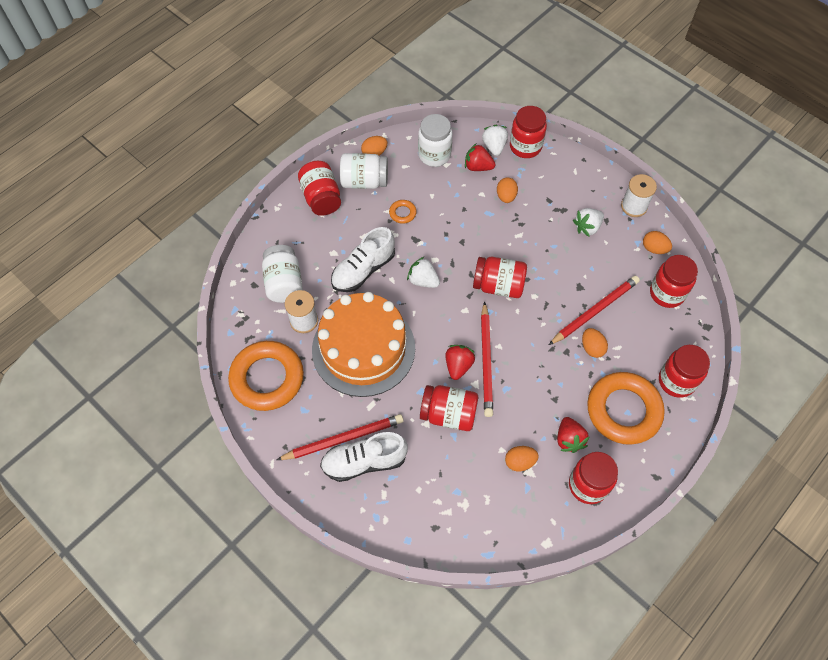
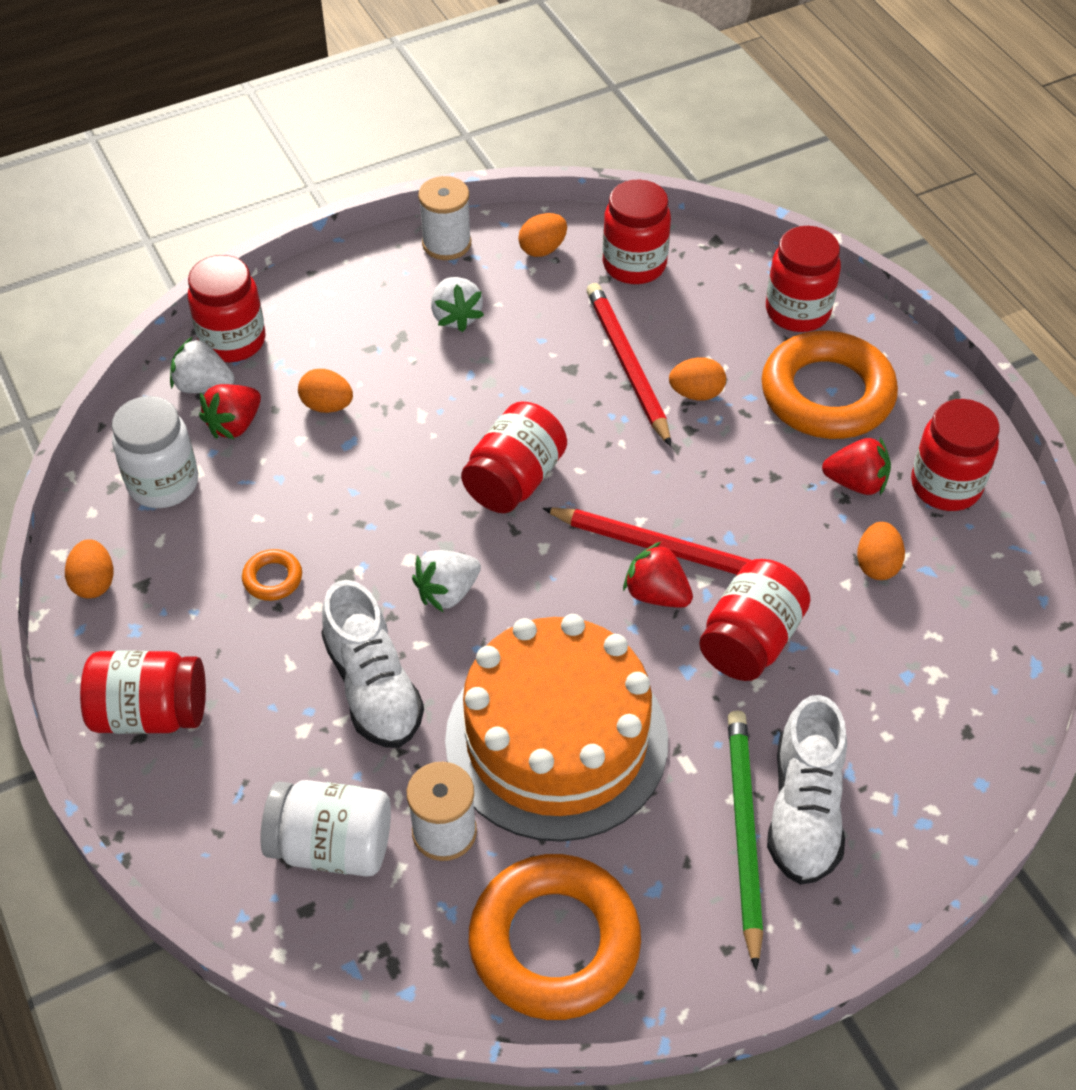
camera: 70 degrees left, 10 degrees down
(343, 438) = (743, 834): red pencil -> green pencil
(364, 181) = (155, 621): white jar -> none

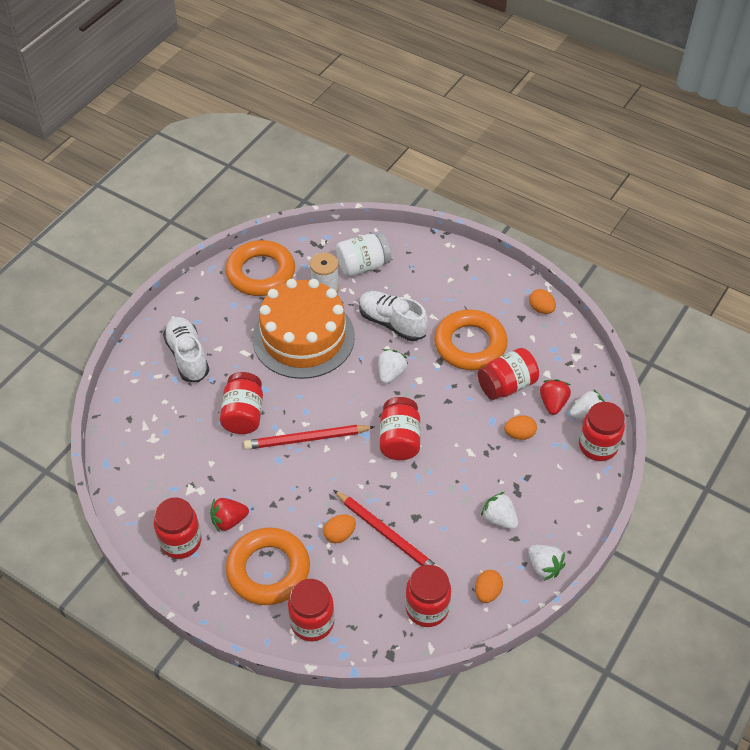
camera: 150 degrees right, 0 degrees up
(150, 713) = (470, 276): red jar -> red jar (507, 385)
(163, 483) = (556, 361): white jar -> none
(272, 578) = (470, 344): orange ring -> orange ring, size x2.44
(446, 243) = (544, 567): white spool -> white strawberry
(656, 594) = (297, 416): red strawberry -> none
(743, 834) = (208, 337): green pencil -> none
(877, 564) = (200, 479): orange egg -> none

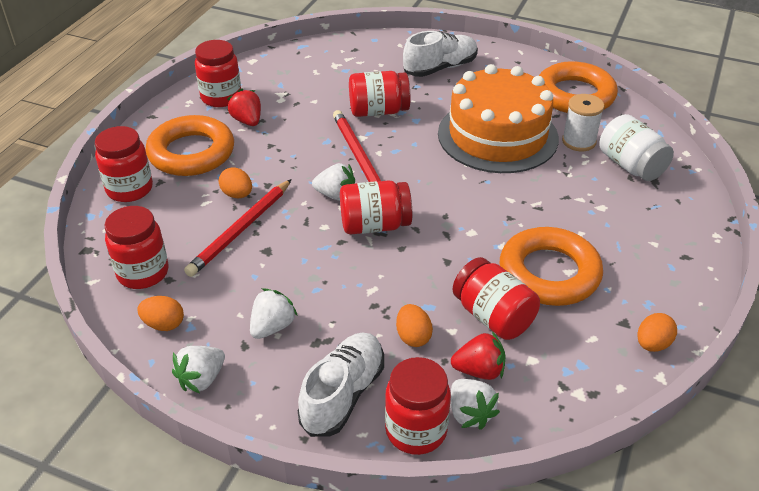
camera: 80 degrees right, 10 degrees down
(391, 373) = (472, 207): white strawberry -> white strawberry (336, 195)
(392, 323) = (551, 199): white shoe -> white shoe (343, 394)

